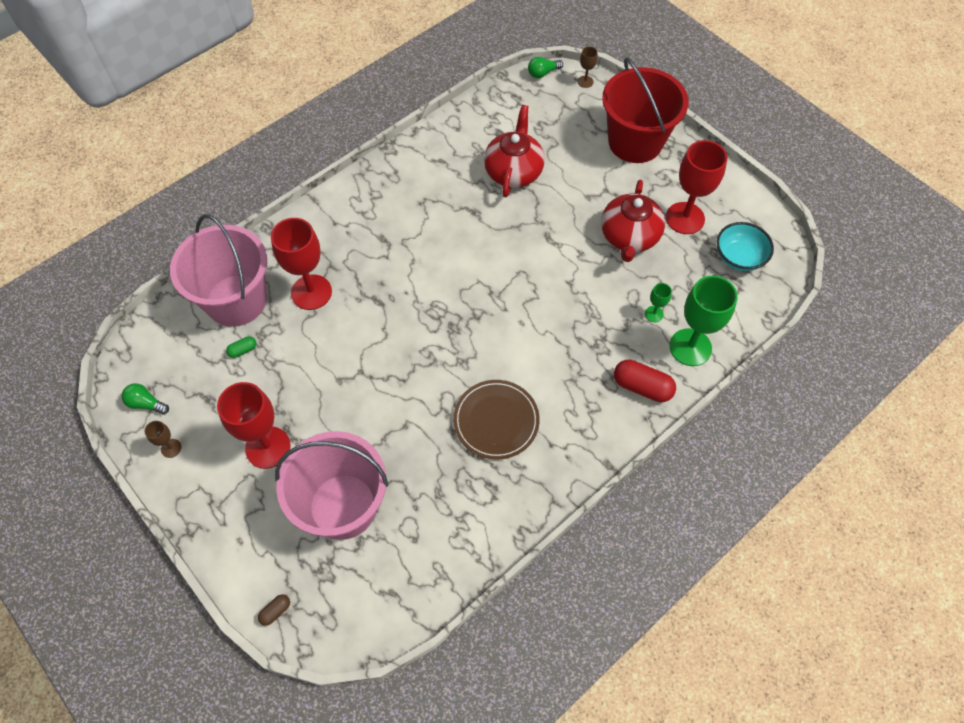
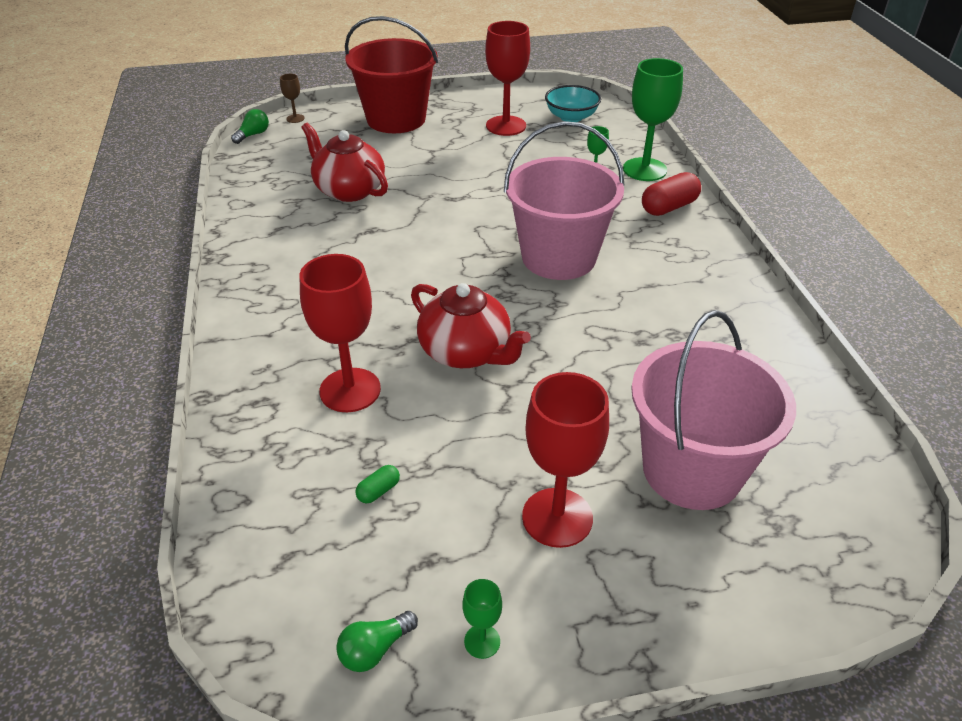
camera: 60 degrees left, 20 degrees down
(171, 448) = (482, 641): brown goblet -> green goblet
(236, 300) = (289, 470): pink bucket -> pink bucket (558, 257)
(243, 350) = (378, 491): green capsule -> green capsule turned 45 degrees clockwise
(275, 611) = (824, 599): brown capsule -> none
(496, 420) = (647, 306): brown plate -> none
(543, 73) = (253, 135): green light bulb -> green light bulb turned 150 degrees counterclockwise
(629, 237) = (497, 157): red teapot -> red teapot (466, 352)

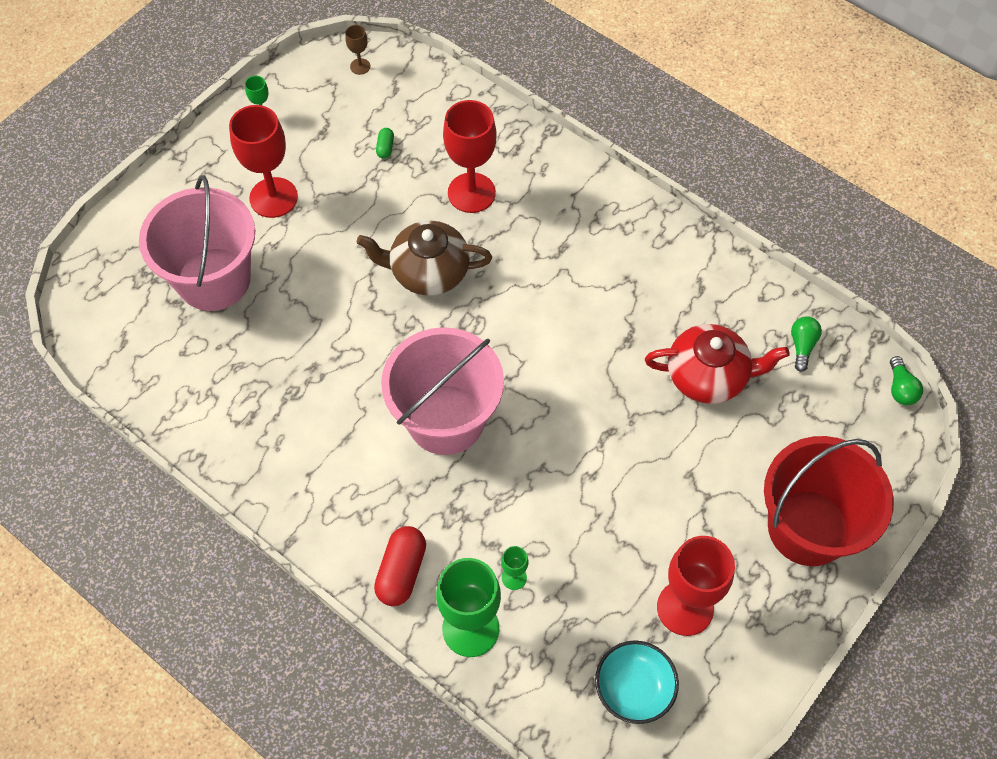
camera: 140 degrees right, 20 degrees up
(295, 118) = (903, 447): brown goblet -> brown goblet (360, 66)
(375, 649) = (310, 83): green light bulb -> green light bulb (802, 346)
(466, 352) = (428, 272): red teapot -> brown teapot

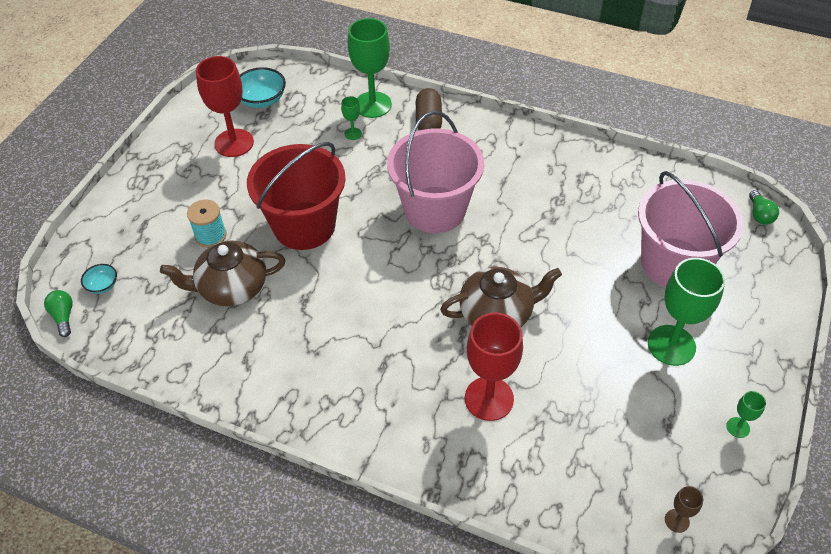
camera: 165 degrees right, 10 degrees down
(273, 197) = (671, 345): red goblet -> green goblet
(385, 148) = (596, 425): green capsule -> none
(401, 571) = (428, 121): red capsule -> brown capsule
(708, 376) = (231, 287): red teapot -> brown teapot
(728, 455) = (210, 235): none -> turquoise spool
(802, 346) = (149, 331): green light bulb -> green light bulb (759, 214)
(808, 527) = (148, 204): red bucket -> red bucket (304, 225)
(859, 418) = (102, 285): none -> turquoise bowl

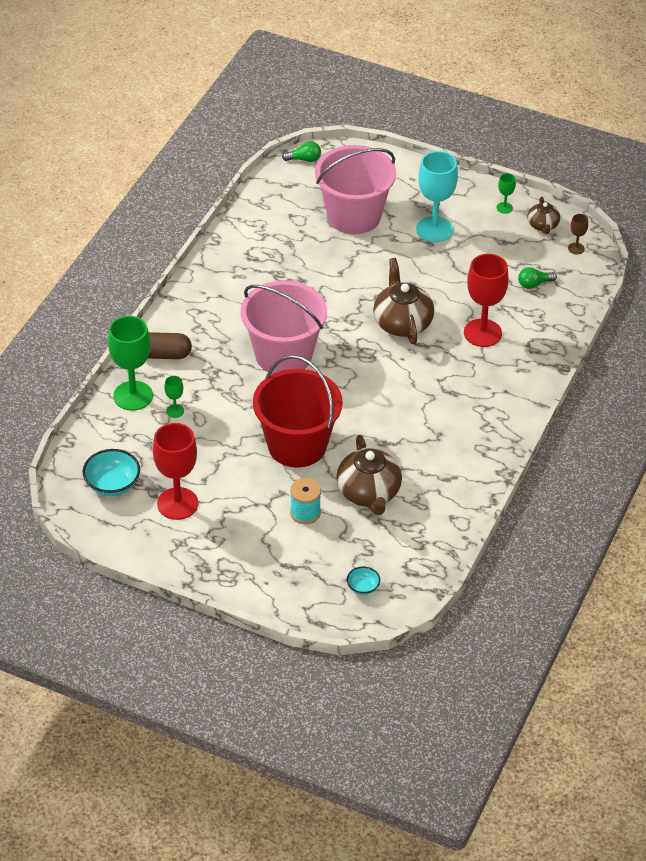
camera: 90 degrees left, 5 degrees down
(63, 317) = (399, 611): green light bulb -> green light bulb (534, 284)
(671, 345) = (434, 229): green goblet -> turquoise goblet
(714, 476) = (543, 225): none -> brown teapot

